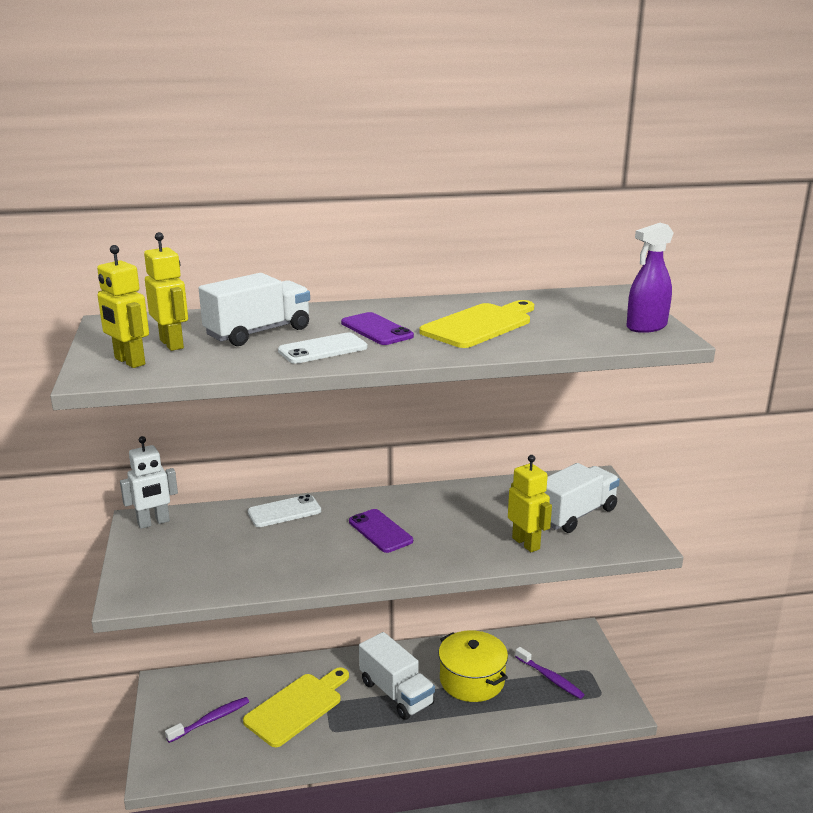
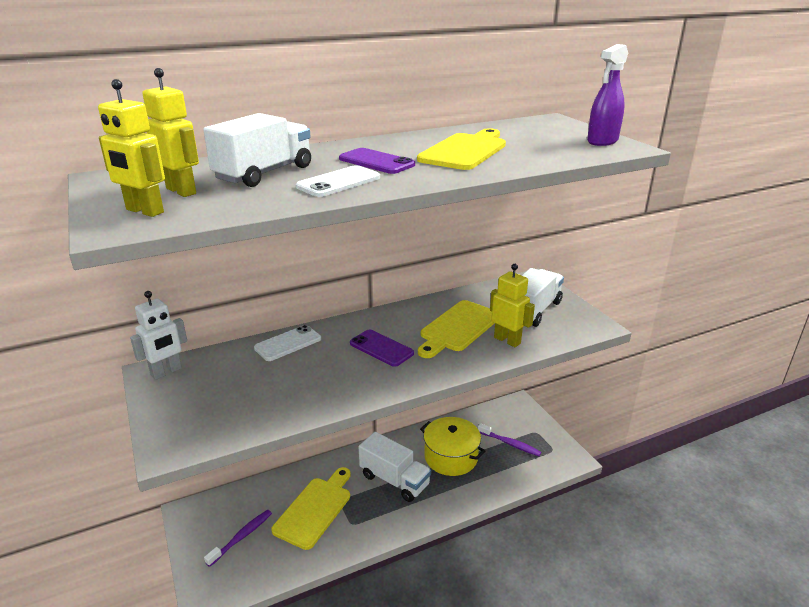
camera: 15 degrees left, 5 degrees up
(476, 521) = (458, 328): none -> yellow cutting board

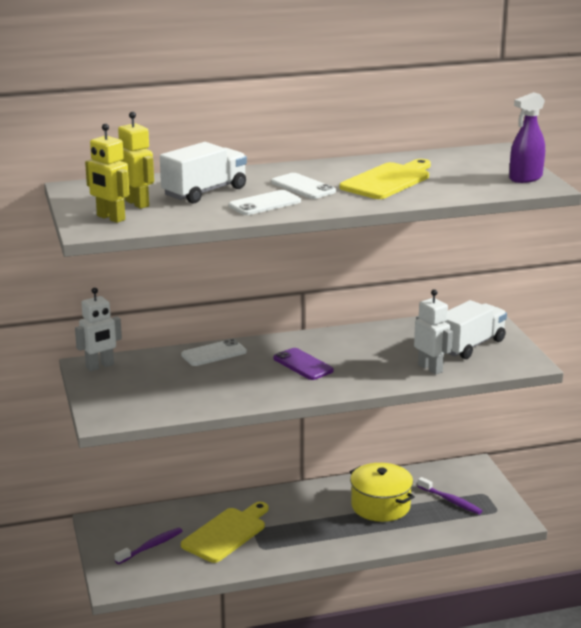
camera: 10 degrees right, 5 degrees down
(376, 162) = (303, 187): purple phone -> white phone
(394, 480) = (314, 519): white truck -> none
(458, 328) = (385, 354): yellow cutting board -> none
(507, 340) = (430, 368): yellow robot -> white robot

